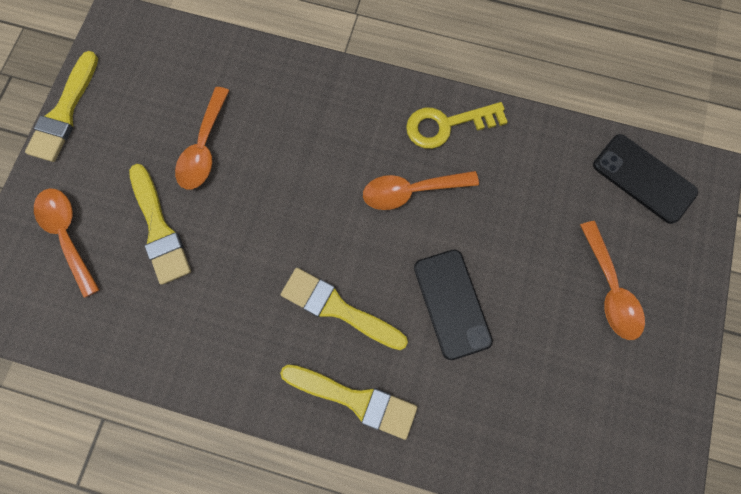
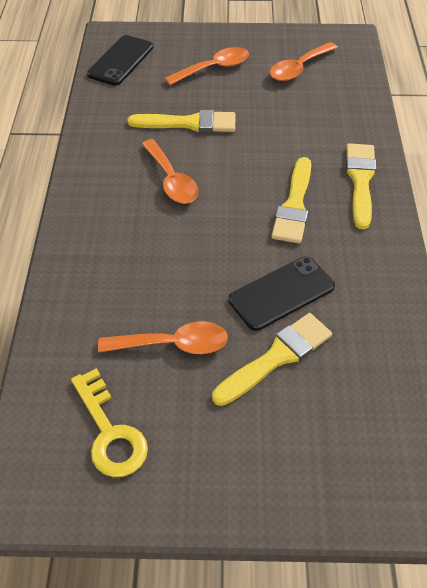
camera: 105 degrees left, 25 degrees down
(64, 113) = (166, 511): yellow brush -> yellow brush (189, 123)
(68, 235) = (317, 444): orange spoon -> orange spoon (299, 68)
(446, 125) = (100, 169): yellow key -> yellow key (110, 432)
(452, 303) = (259, 141): black phone -> black phone (281, 293)

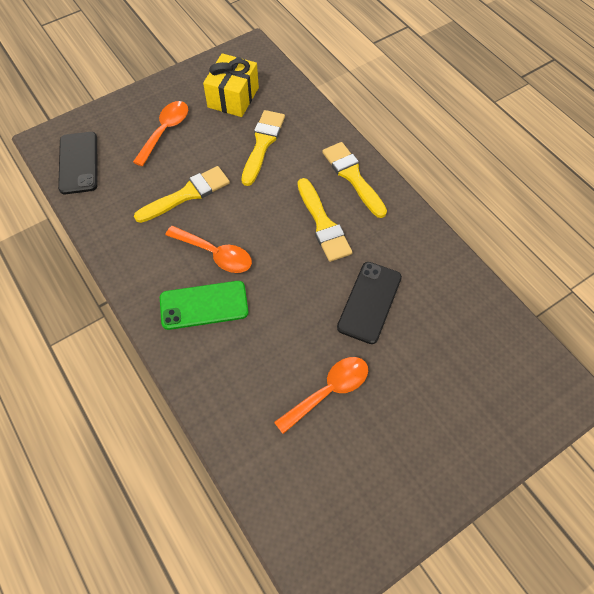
camera: 35 degrees left, 10 degrees up
(110, 432) = (341, 488): yellow key -> none
(125, 214) = (204, 305): none -> green phone
(277, 357) = (404, 354): yellow brush -> yellow brush (262, 144)
(299, 68) = (233, 97): orange spoon -> yellow gift

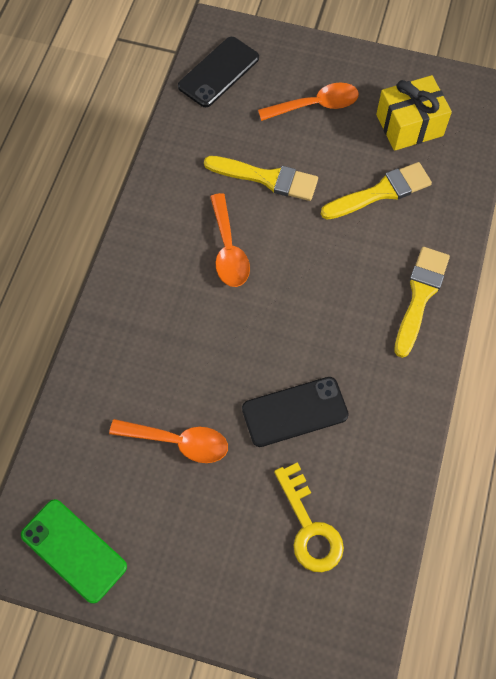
camera: 50 degrees right, 5 degrees up
(204, 305) = (172, 282): green phone -> green phone (73, 550)
(323, 224) = (341, 311): yellow brush -> none
(458, 354) = (309, 527): none -> yellow key

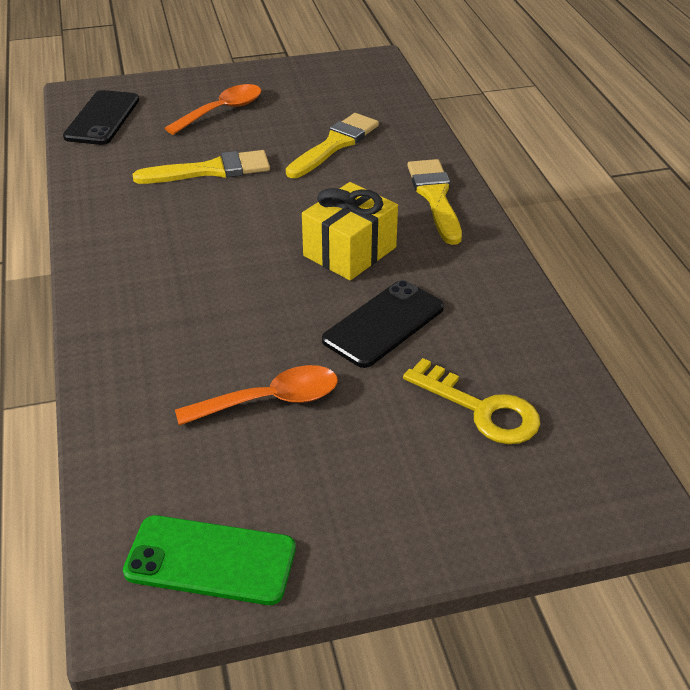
camera: 30 degrees left, 25 degrees down
(228, 249) = (209, 231): orange spoon -> none
(409, 125) = (324, 97): yellow gift -> yellow gift (349, 251)

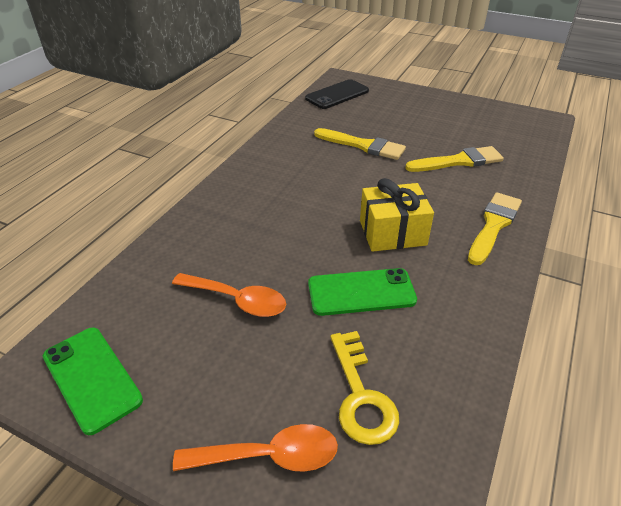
camera: 40 degrees right, 0 degrees up
(221, 111) = (408, 115): orange spoon -> orange spoon (268, 456)
(383, 324) = (361, 292): black phone -> green phone

